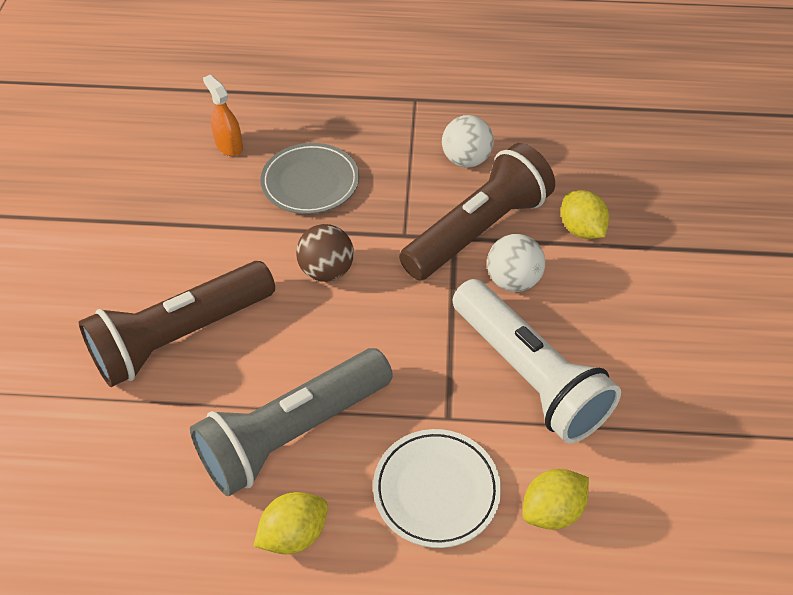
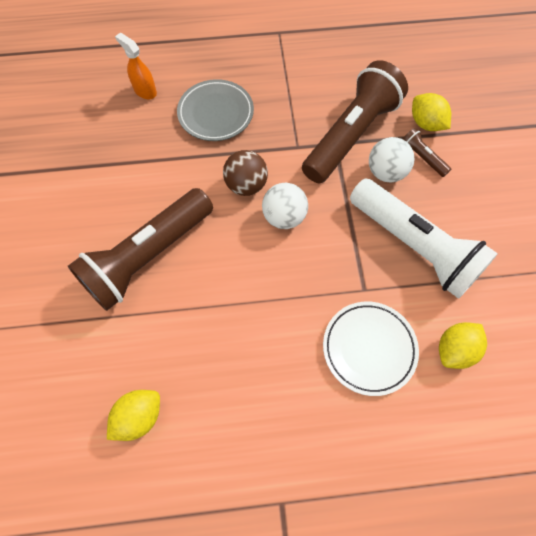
camera: 10 degrees left, 15 degrees up
(293, 433) = (253, 321): grey flashlight -> none
(294, 534) = (274, 401): yellow lemon -> yellow lemon (139, 417)
(466, 160) = (329, 78): white ball -> white ball (284, 217)
(565, 269) = (422, 157): none -> brown flashlight

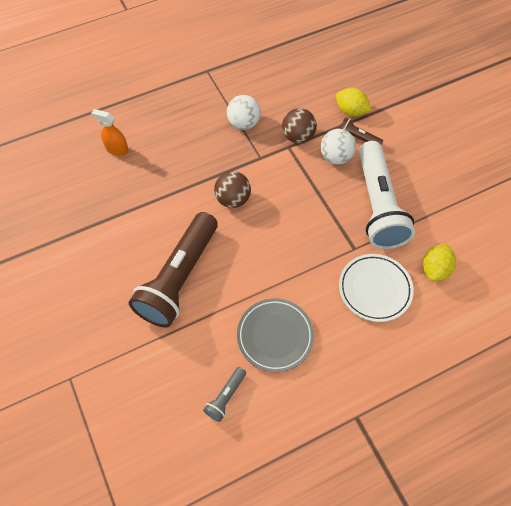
camera: 20 degrees left, 5 degrees down
(139, 417) = (226, 397): yellow lemon -> grey flashlight
(216, 113) = (184, 150): grey plate -> grey plate (275, 336)
(284, 217) = (273, 214): white ball -> white ball (243, 123)
(351, 135) = (298, 137): brown flashlight -> brown ball
(414, 246) = (378, 205): white flashlight -> white flashlight turned 60 degrees clockwise

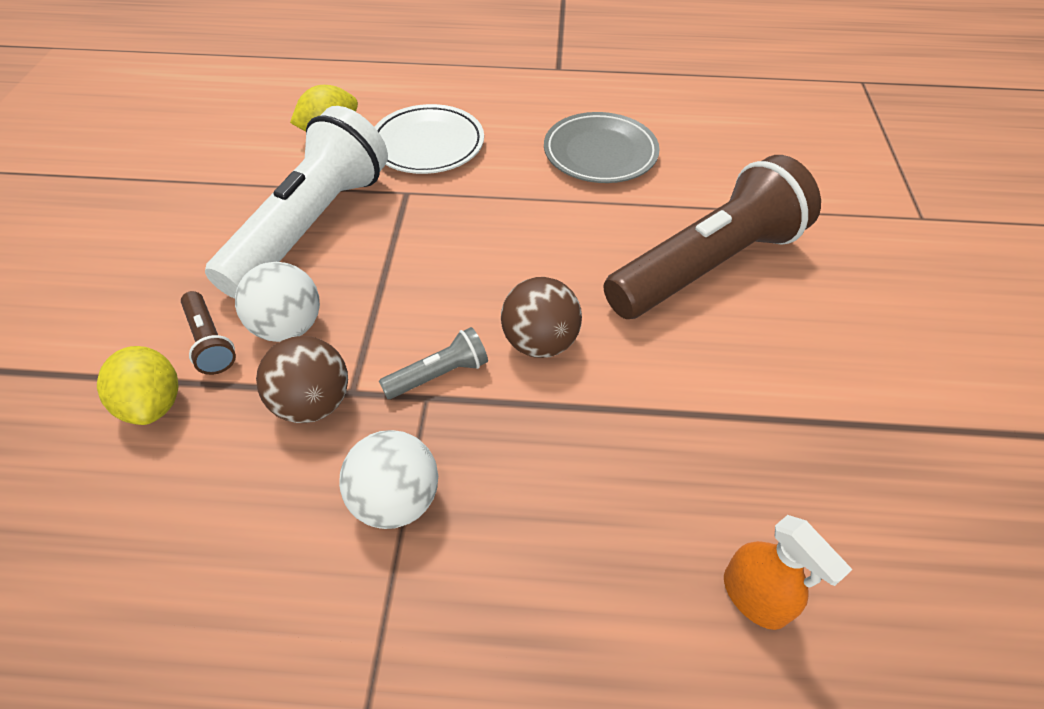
camera: 150 degrees left, 10 degrees down
(226, 397) = (700, 129): grey flashlight -> grey flashlight (439, 375)

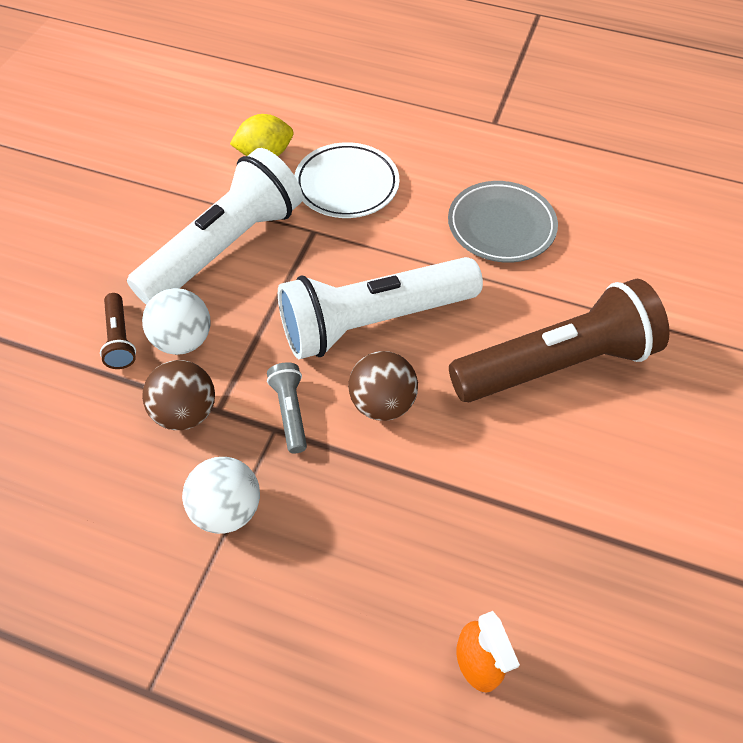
camera: 15 degrees right, 5 degrees up
(154, 403) = (67, 382): yellow lemon -> none
(439, 375) = (290, 412): grey flashlight -> grey flashlight turned 90 degrees counterclockwise
(502, 264) = (374, 321): none -> white flashlight

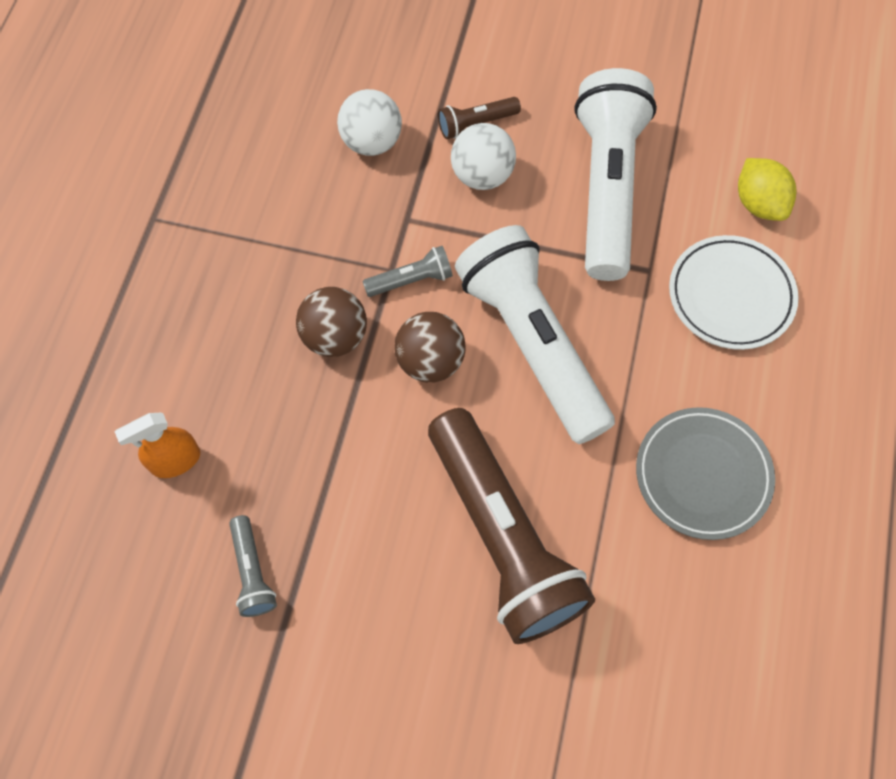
camera: 85 degrees right, 10 degrees up
(186, 412) = (401, 194): brown ball -> brown ball (335, 337)
(224, 248) = (606, 188): white flashlight -> white flashlight turned 120 degrees counterclockwise
(227, 509) = (307, 245): white ball -> white ball (371, 142)
(599, 580) = (252, 572): none -> grey flashlight

